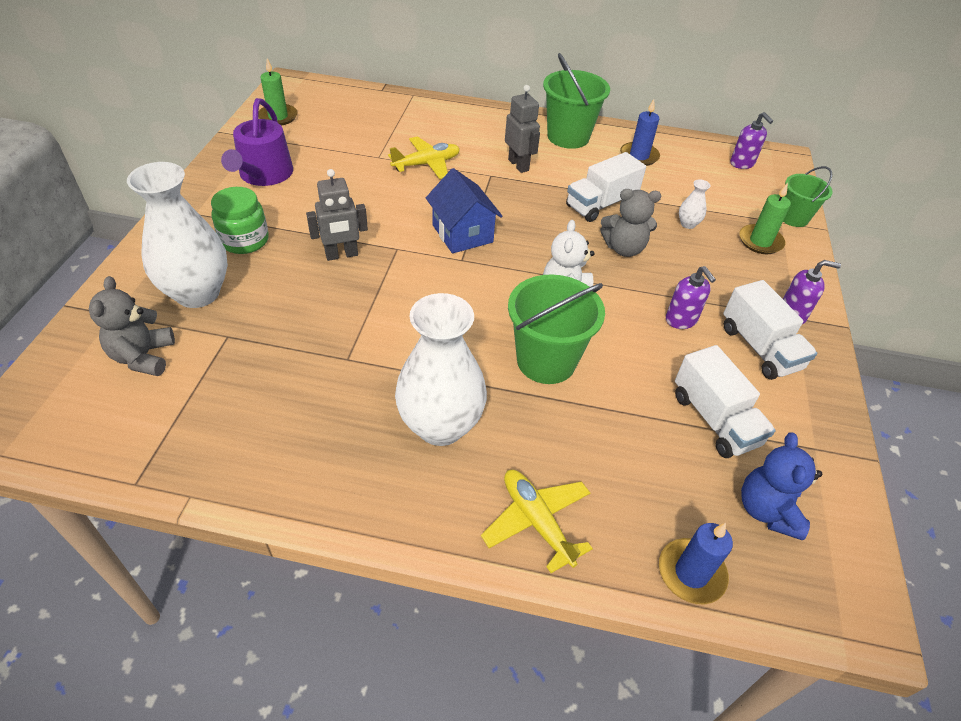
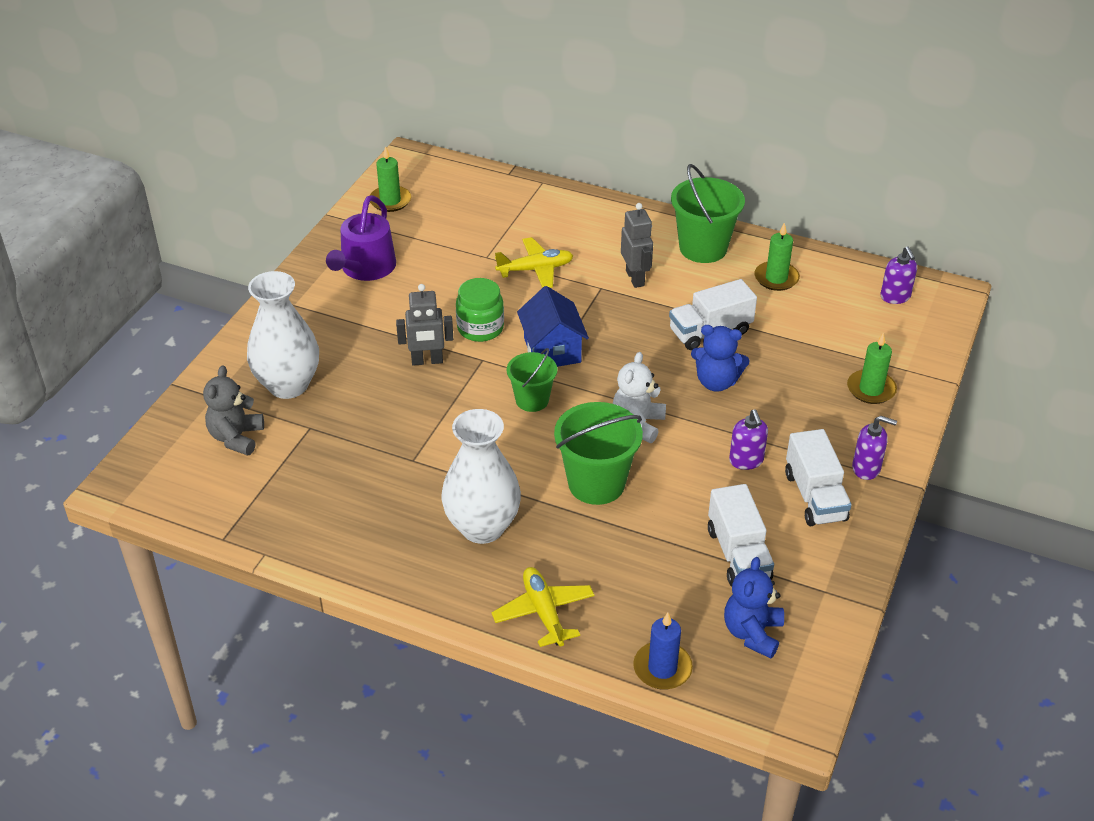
camera: 15 degrees right, 5 degrees down
(245, 240) = (337, 337): green jar -> green jar (480, 328)
(624, 248) = (716, 382): grey teddy bear -> blue teddy bear
(639, 156) = (776, 278): blue candle -> green candle
(688, 224) = (798, 362): white vase -> none
(793, 218) = (923, 366): green bucket -> green bucket (532, 400)

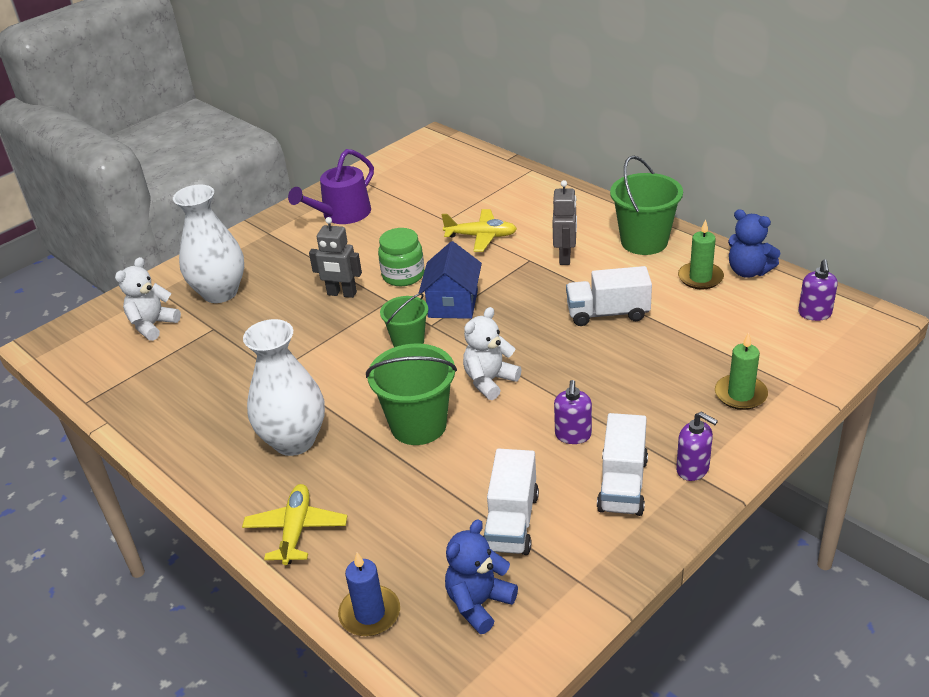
camera: 25 degrees right, 5 degrees down
(236, 437) = (153, 325): grey teddy bear -> white teddy bear
(390, 201) = (396, 167): green candle -> none
(716, 382) = (587, 358): blue teddy bear -> blue teddy bear (748, 271)

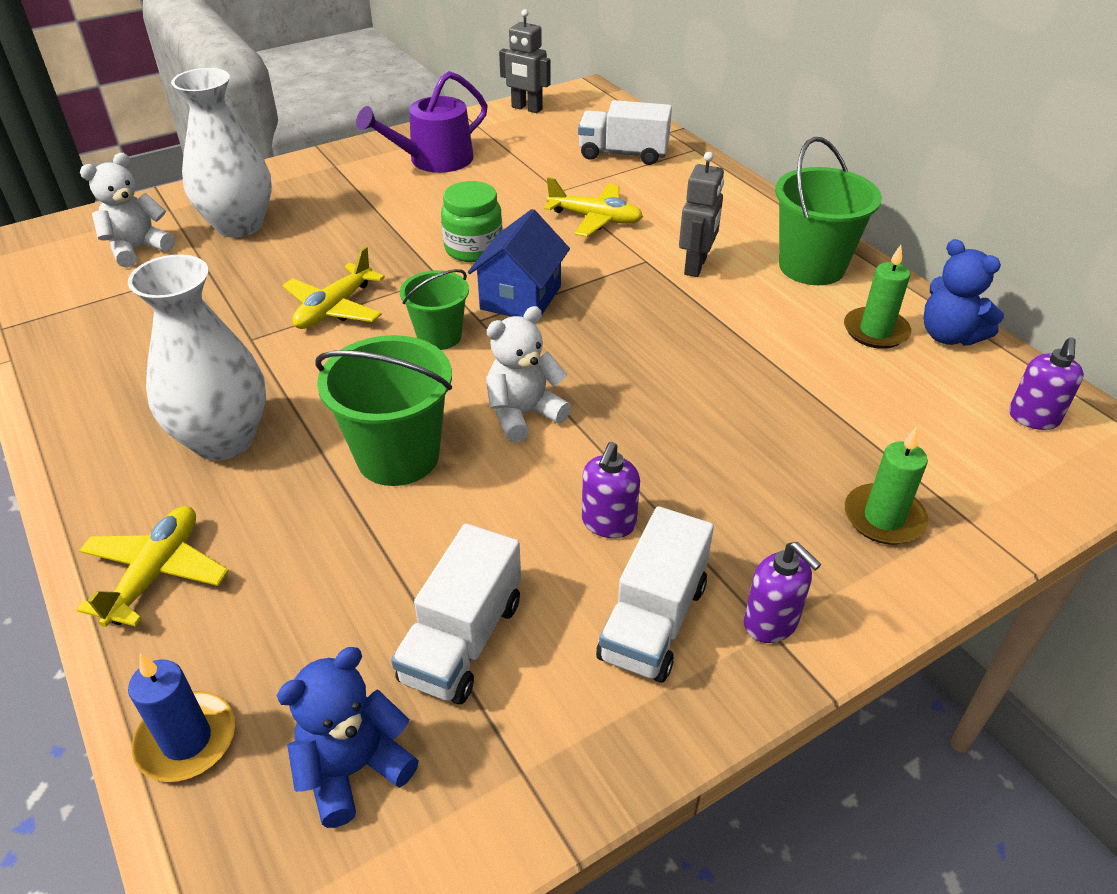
camera: 10 degrees right, 5 degrees up
(324, 338) = (334, 308): none -> yellow plane
(342, 294) = (385, 256): grey robot -> grey robot (526, 108)
(608, 313) = (726, 354): white truck -> white truck (623, 154)

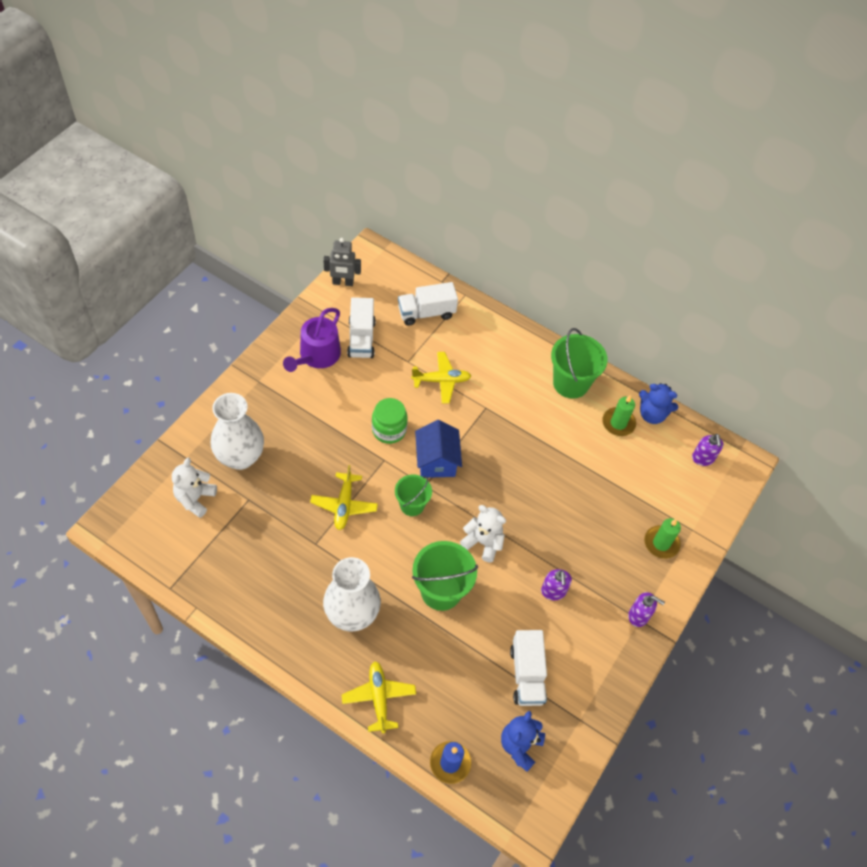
camera: 30 degrees left, 15 degrees up
(523, 414) = (483, 542): white teddy bear -> white teddy bear turned 90 degrees clockwise
(653, 621) = (594, 634): white truck -> white truck (361, 338)
(696, 266) = (513, 403): grey robot -> none

